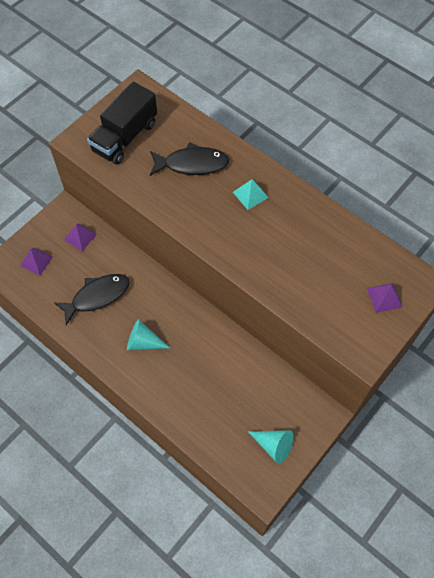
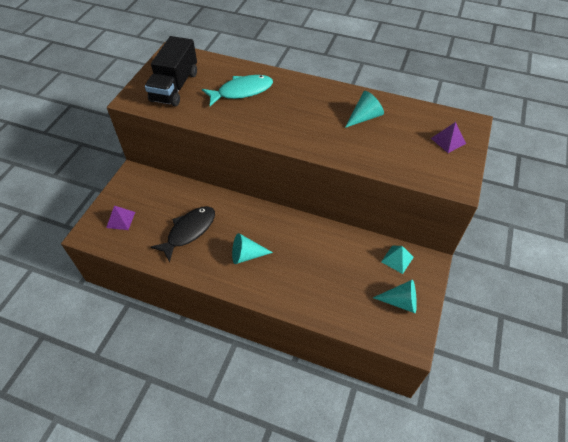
camera: 20 degrees left, 10 degrees down
(80, 237) = (154, 190): purple pyramid -> none
(192, 164) = (241, 91): black fish -> turquoise fish
(250, 194) = (301, 100): turquoise pyramid -> turquoise pyramid (397, 259)
(308, 238) = (364, 117): none -> turquoise cone

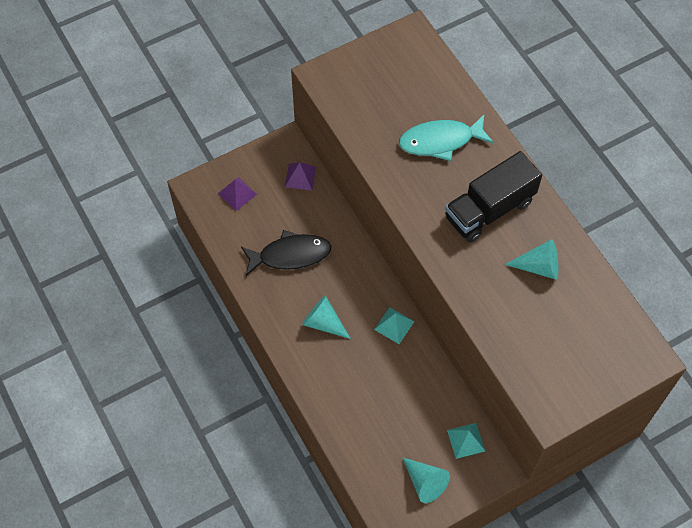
camera: 40 degrees right, 10 degrees up
(175, 87) = (377, 87): black truck -> black truck (489, 209)
(241, 91) = (440, 141): turquoise fish -> turquoise fish turned 150 degrees clockwise
(292, 226) = (394, 325): none -> turquoise pyramid
(448, 141) = (598, 359): purple pyramid -> purple pyramid (300, 177)

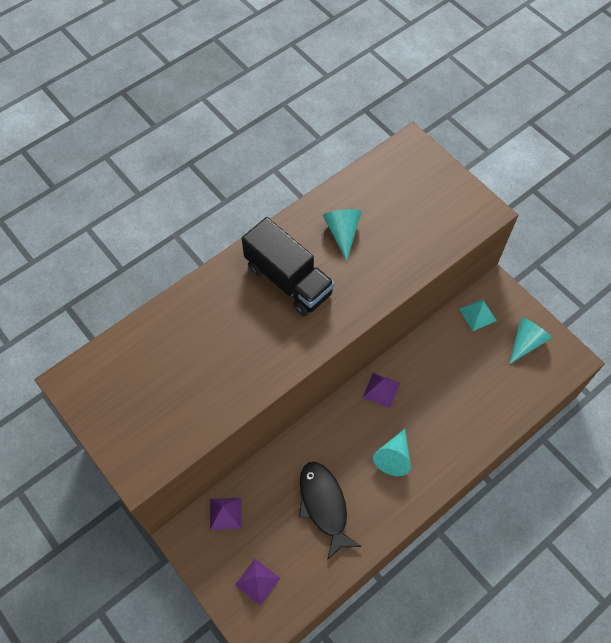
camera: 100 degrees left, 0 degrees up
(394, 325) = (381, 390): turquoise pyramid -> purple pyramid
(440, 141) = (213, 334): turquoise fish -> none

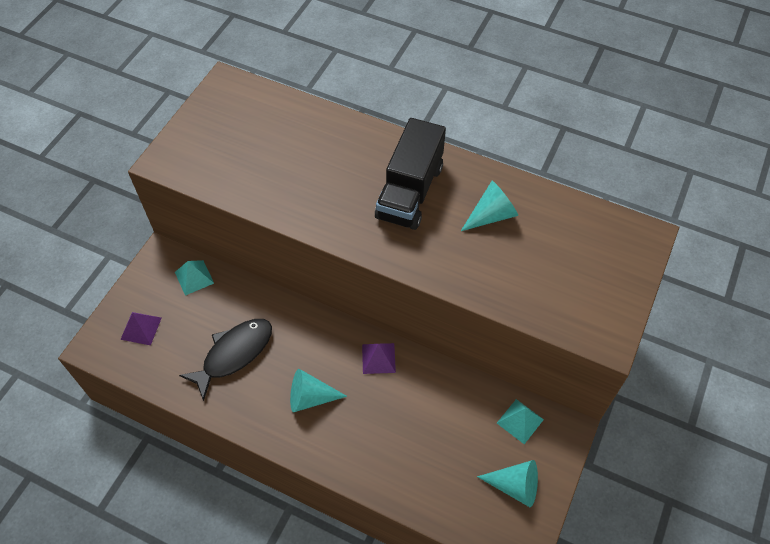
camera: 65 degrees right, 5 degrees down
(225, 513) = (194, 277): purple pyramid -> turquoise pyramid

